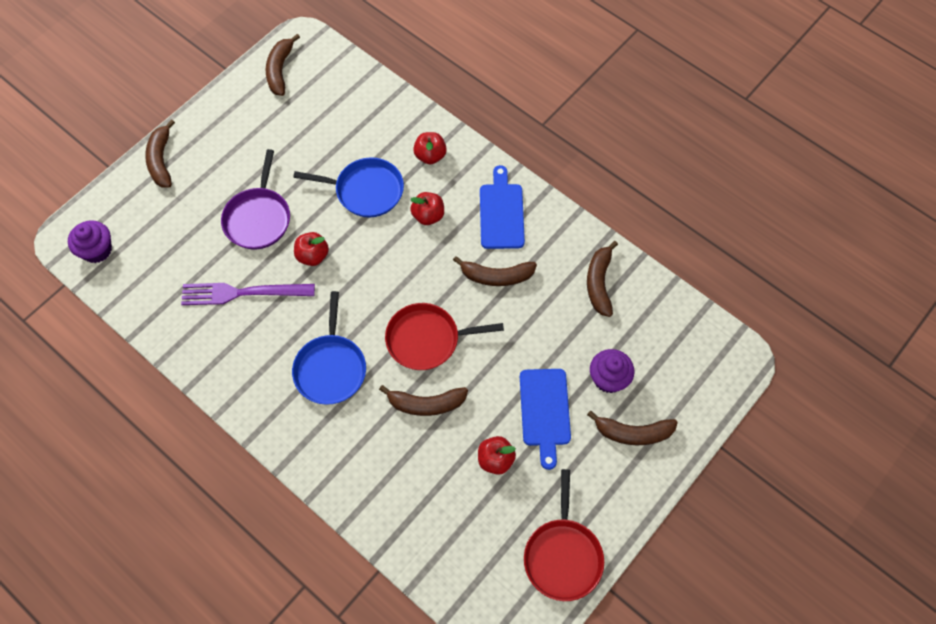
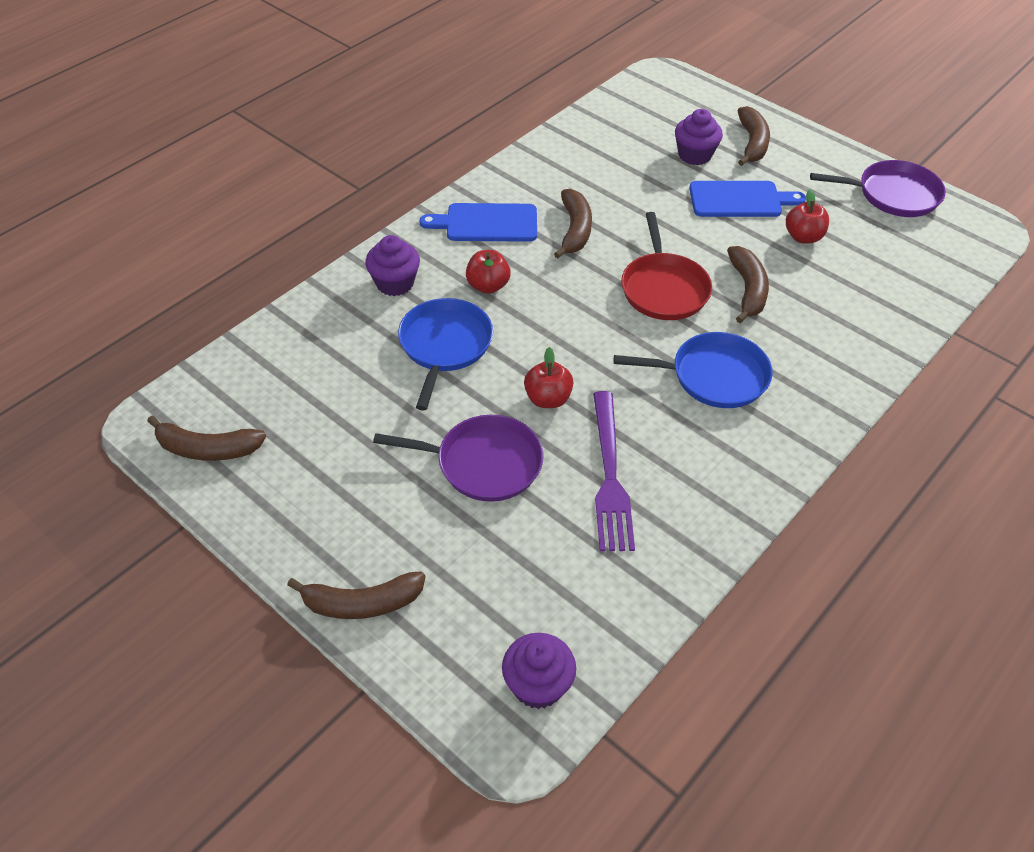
camera: 90 degrees left, 15 degrees down
(430, 156) = (395, 283): red apple -> purple cupcake
(563, 556) = (893, 194): red pan -> purple pan
(599, 283) = (581, 155): brown banana -> none

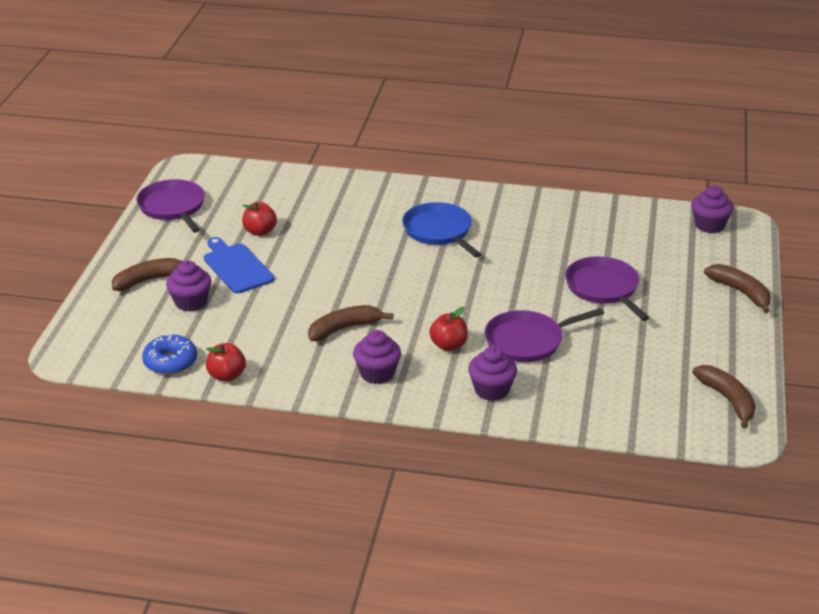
camera: 120 degrees left, 15 degrees down
(444, 345) = (527, 341): blue pan -> purple pan
(486, 223) = (377, 374): blue cutting board -> purple cupcake
(548, 399) = (527, 283): red apple -> red apple (226, 376)
(607, 119) = (170, 362): none -> blue donut
(609, 476) = (559, 244): purple fork -> none
(663, 288) = (374, 271): red pan -> none
(747, 290) = (341, 239): brown banana -> none

